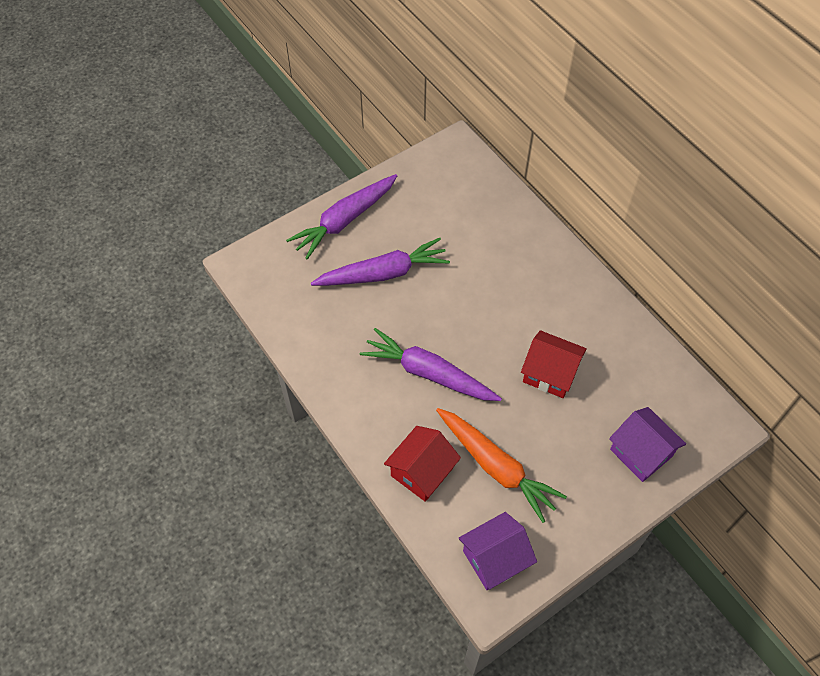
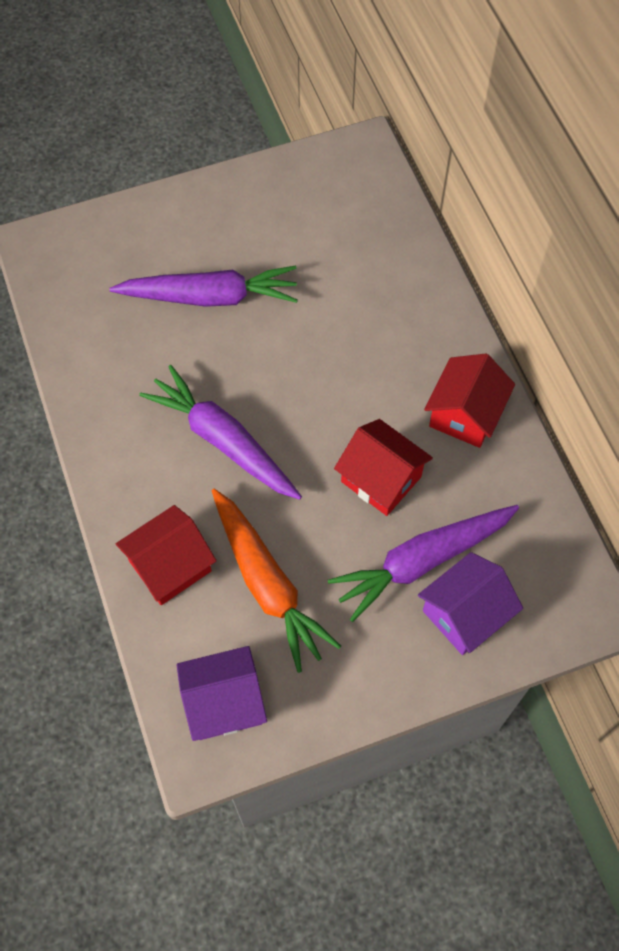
camera: 15 degrees right, 5 degrees up
(344, 221) = (184, 217): purple carrot -> purple carrot (422, 561)
(592, 314) = (465, 414): none -> red house
(641, 452) = (465, 614): purple house -> purple house turned 75 degrees clockwise

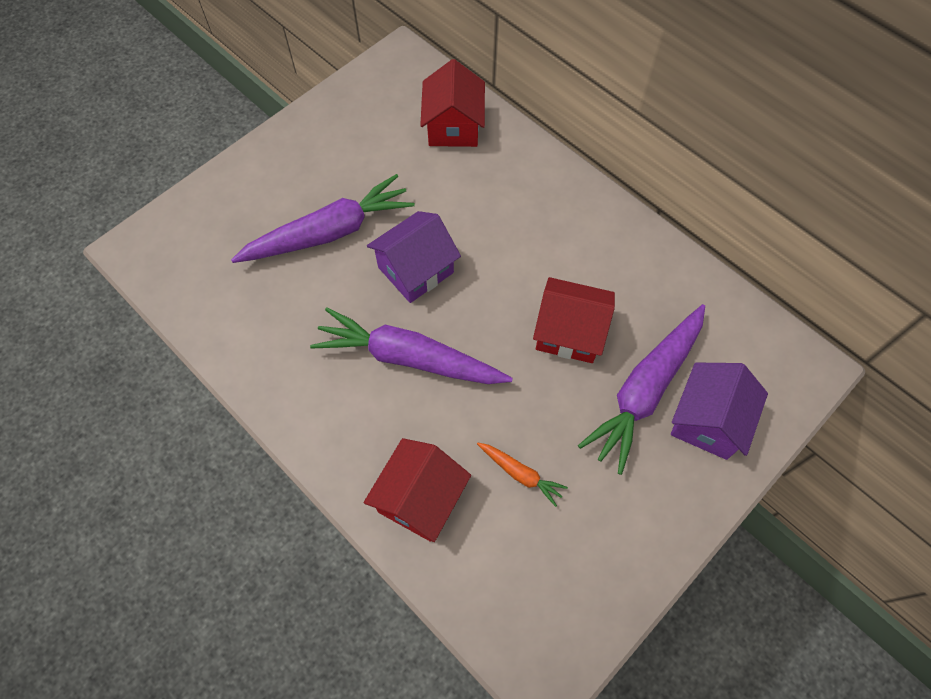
camera: 25 degrees left, 0 degrees up
(224, 702) = (540, 609): purple house -> purple house (416, 270)
(268, 584) = (521, 474): orange carrot -> orange carrot, size x0.46
(465, 414) = (609, 246): red house -> red house (453, 126)

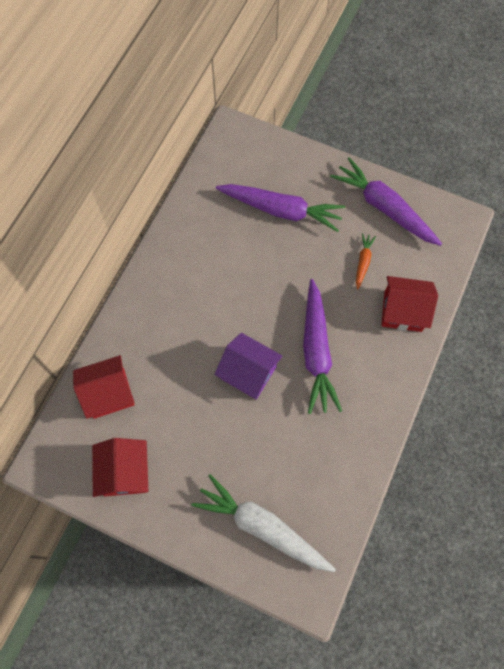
camera: 110 degrees left, 5 degrees up
(230, 226) = (262, 526): none -> white carrot
(330, 232) = (239, 447): purple carrot -> purple carrot (384, 207)
(569, 332) = (258, 262): red house -> red house (125, 472)
(707, 421) = (287, 174): purple house -> none

